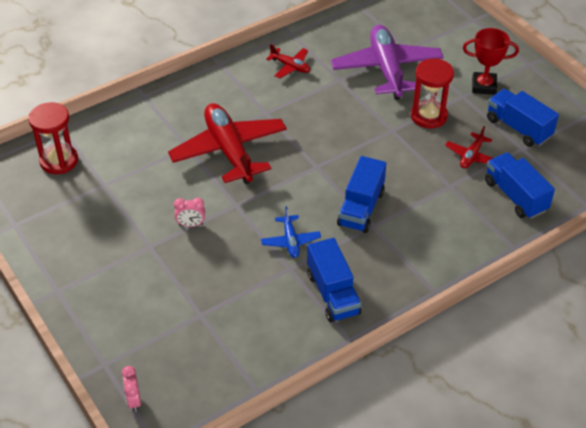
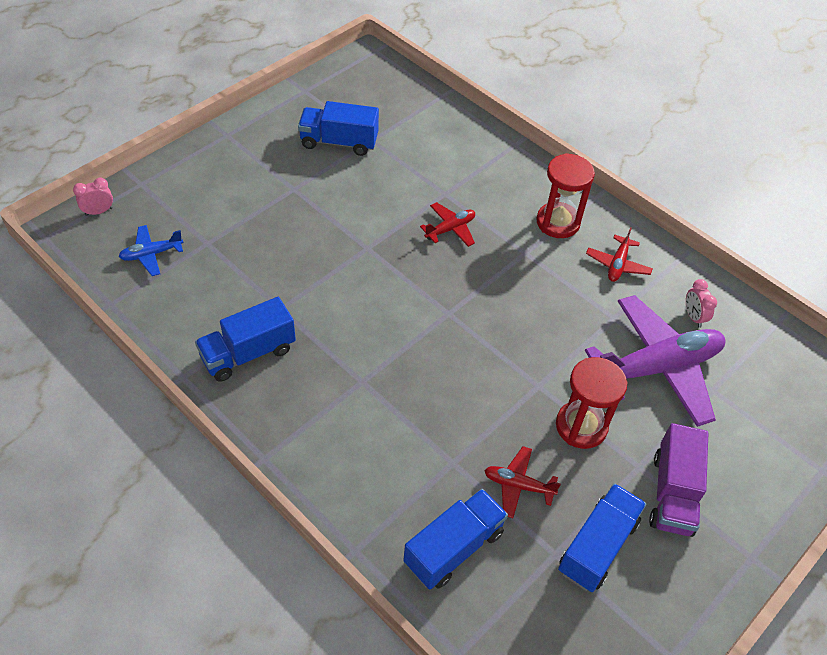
camera: 75 degrees right, 5 degrees up
(59, 161) = (396, 102): red hourglass -> red hourglass (558, 222)
(191, 224) = (330, 215): pink clock -> pink clock (693, 317)
(229, 151) = (450, 229): red plane -> red plane, size x0.46
(290, 241) = (322, 304): blue plane -> blue plane (151, 254)
(361, 208) = (388, 366): blue truck -> blue truck (339, 142)
(484, 86) = (672, 493): red trophy -> purple truck

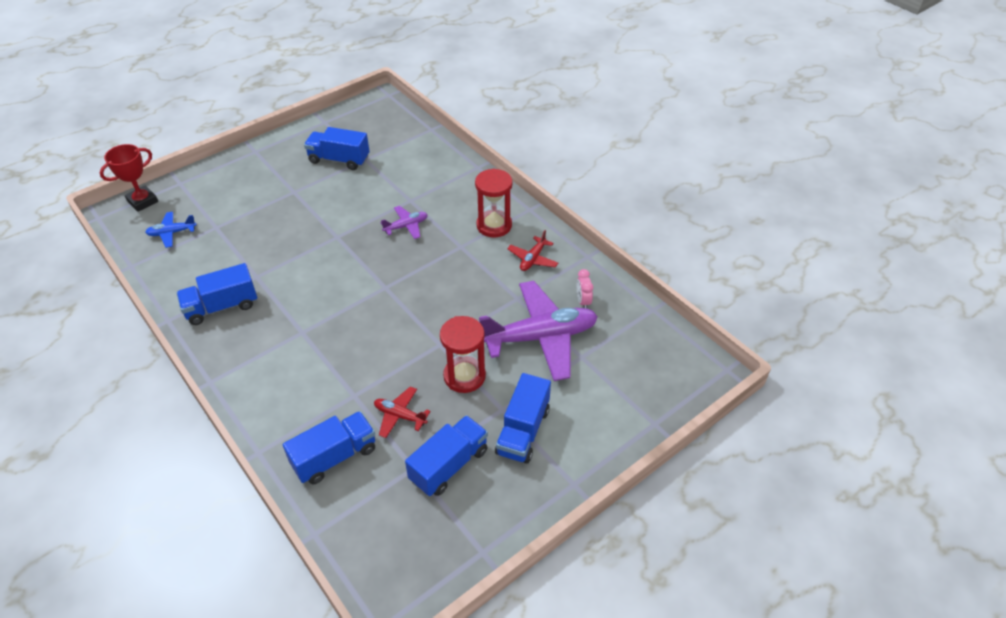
camera: 10 degrees right, 5 degrees down
(99, 212) = (142, 201): pink clock -> red trophy
(450, 229) = (406, 226): red plane -> purple plane
(672, 493) = (523, 431): purple truck -> blue truck

